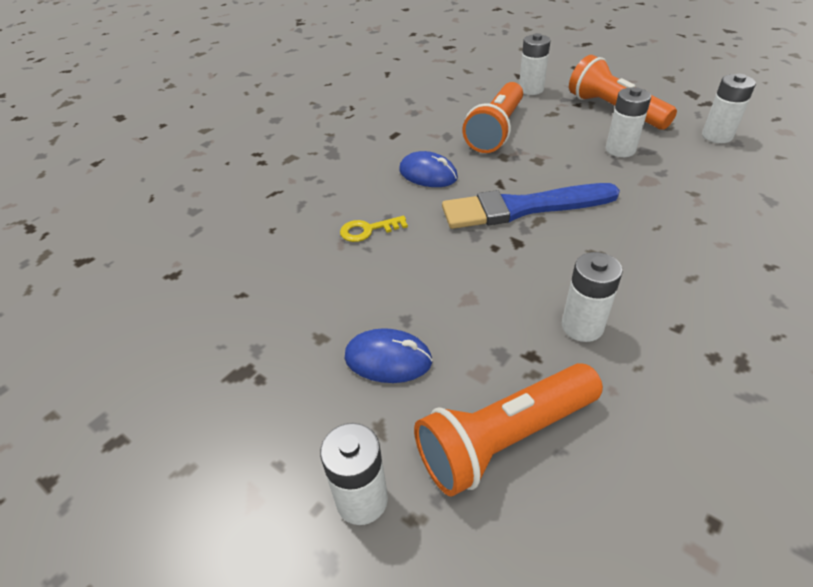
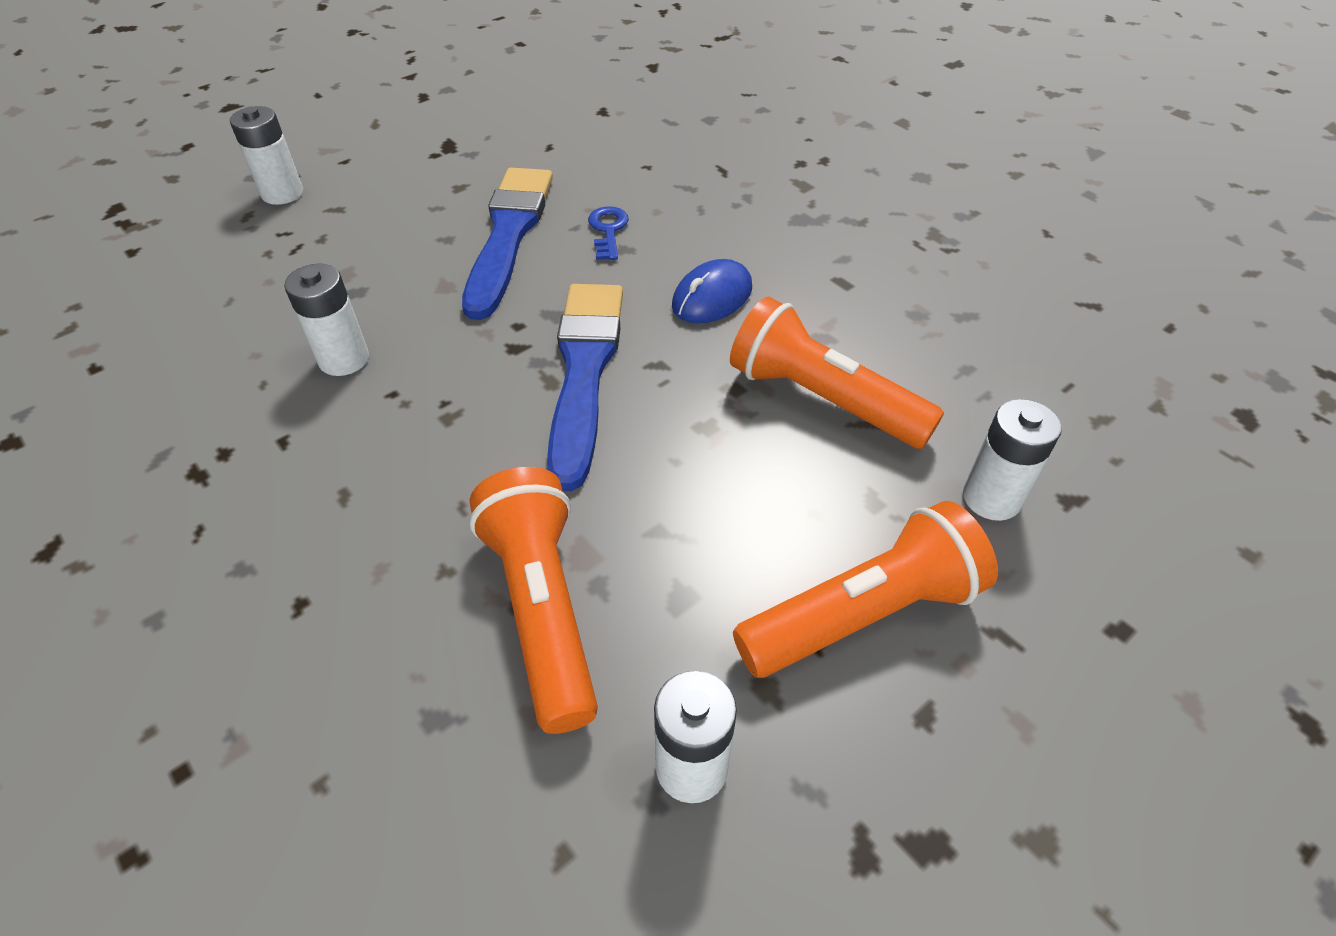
camera: 100 degrees right, 5 degrees up
(368, 230) = (608, 230): yellow key -> blue key
(388, 359) = (403, 221): blue mouse -> none
(389, 281) = (509, 235): none -> blue brush
(505, 438) = (267, 272): orange flashlight -> orange flashlight (542, 609)
(620, 150) = (697, 554): white battery -> none

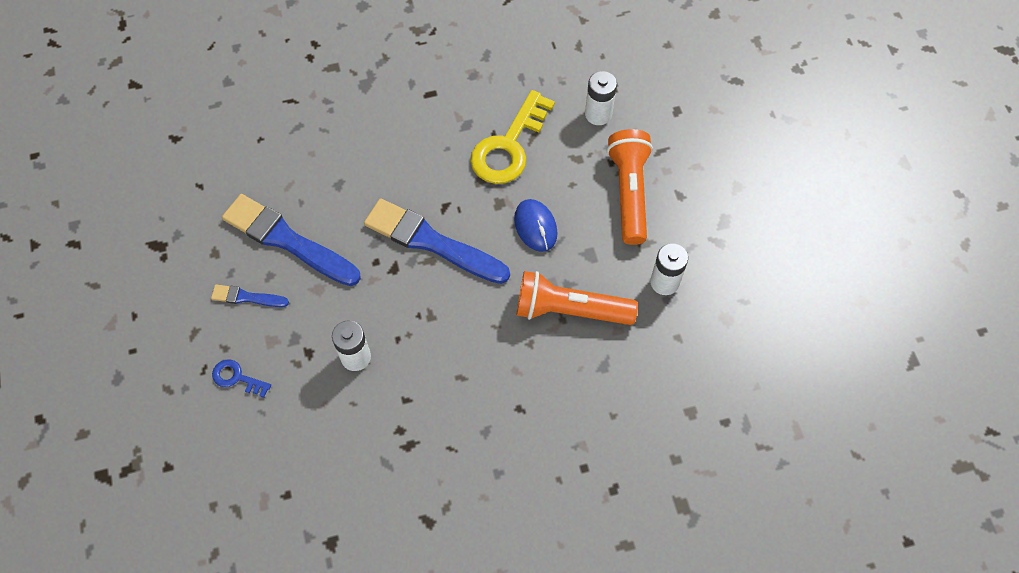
camera: 65 degrees left, 15 degrees up
(282, 193) = (154, 362): white battery -> none
(404, 231) = (246, 297): none -> blue brush
(608, 230) = (315, 186): blue key -> blue key (236, 377)
(712, 297) = (407, 159): blue mouse -> blue mouse (535, 226)
(823, 399) = (508, 146): orange flashlight -> yellow key

